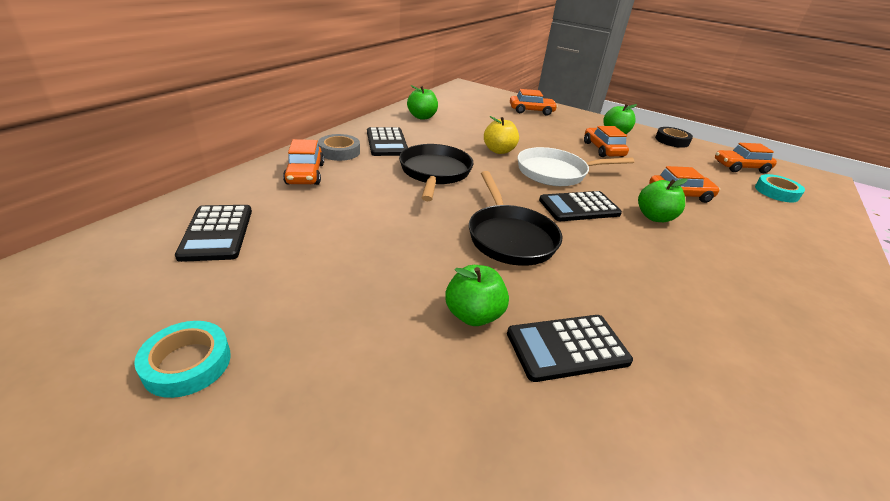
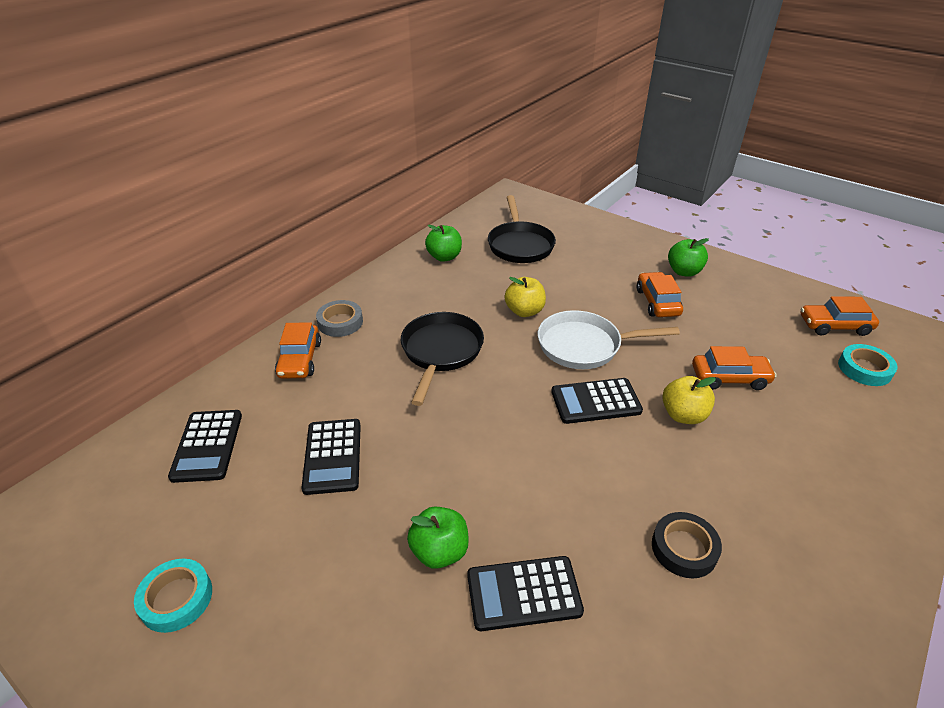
camera: 10 degrees right, 5 degrees up
(387, 142) = (395, 304): black calculator -> black calculator (332, 456)
(509, 237) = (503, 448): black pan -> black pan (520, 245)
(531, 111) = (584, 236): orange car -> none
(654, 217) = (683, 415): green apple -> yellow apple
(672, 140) = (757, 280): black tape -> black tape (684, 548)

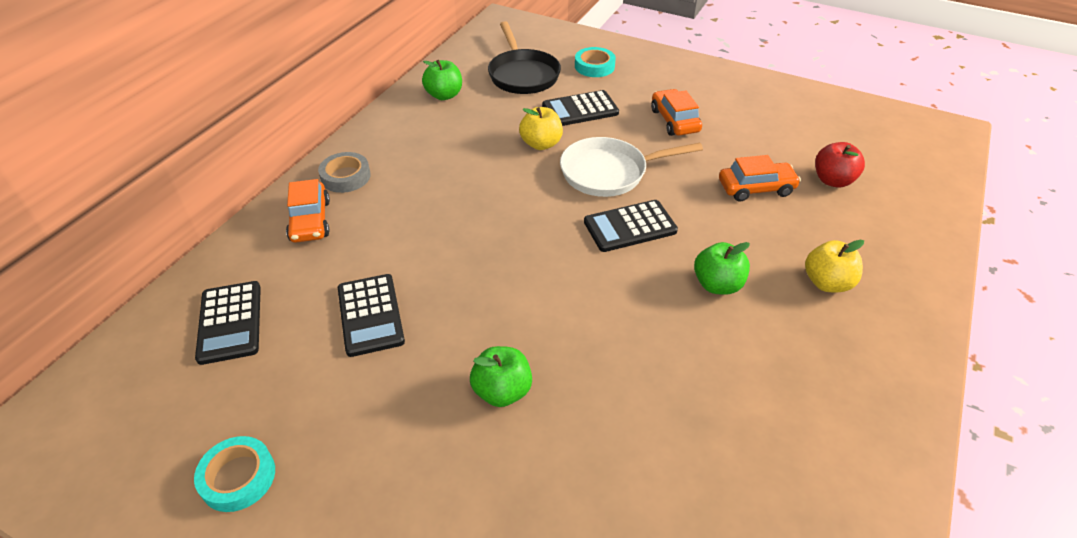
camera: 10 degrees left, 5 degrees up
(441, 352) = (462, 195): black pan -> none
(523, 593) = (593, 417): black calculator -> black calculator (580, 109)
(683, 415) = (717, 229): yellow apple -> yellow apple (827, 283)
(684, 272) = (696, 87): green apple -> green apple (717, 285)
(684, 548) = (737, 354): black tape -> none
(811, 379) = (832, 180): none -> red apple
(834, 326) = (847, 126): orange car -> none
(864, 369) = (880, 165): turquoise tape -> turquoise tape (594, 66)

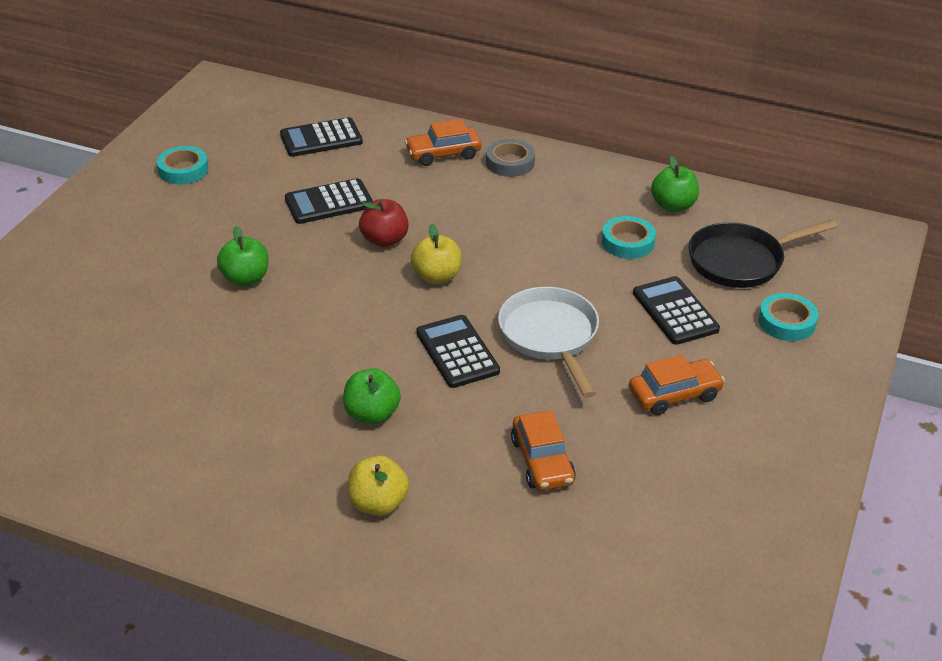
camera: 85 degrees right, 5 degrees down
(489, 122) = (628, 242): none -> turquoise tape
(541, 144) = (594, 283): yellow apple -> yellow apple (437, 277)
(832, 180) = (572, 540): red apple -> red apple (384, 240)

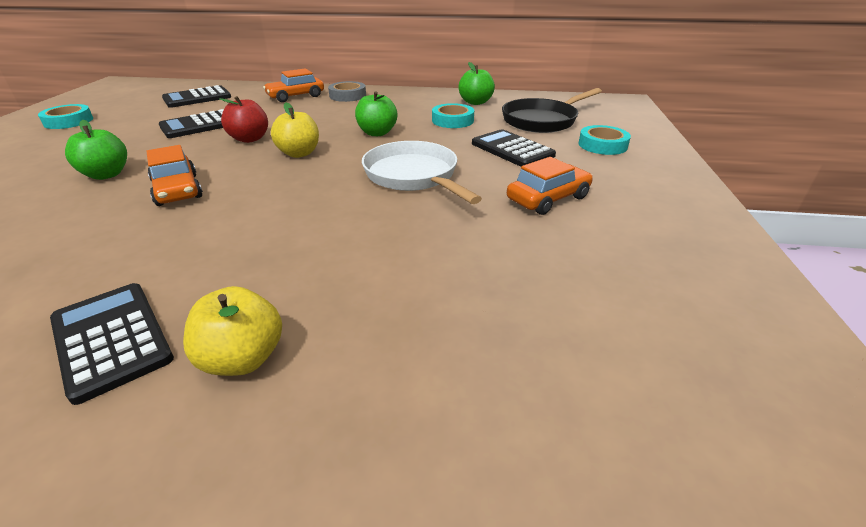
camera: 15 degrees left, 5 degrees down
(372, 414) = (235, 260): green apple -> green apple (377, 133)
(457, 352) = (327, 197): black calculator -> black calculator (111, 339)
(542, 461) = (446, 272): orange car -> orange car (177, 190)

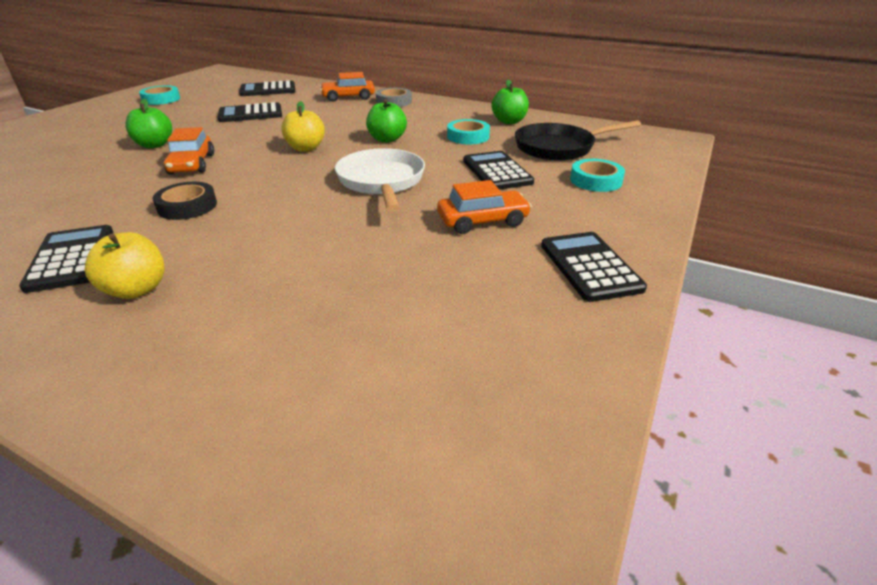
camera: 20 degrees right, 0 degrees up
(216, 240) = (187, 206): none -> black tape
(249, 139) = (278, 131): red apple -> none
(680, 223) = (590, 266): none -> black calculator

